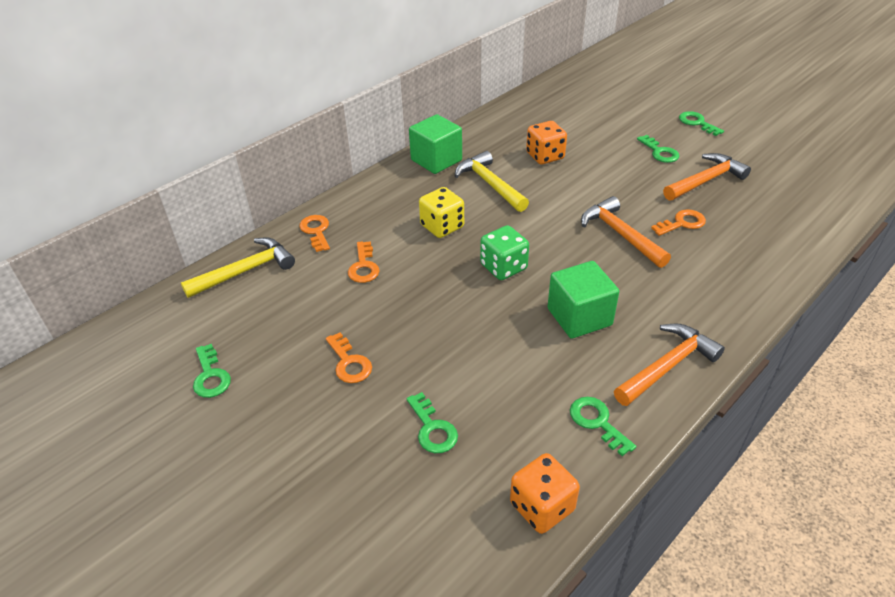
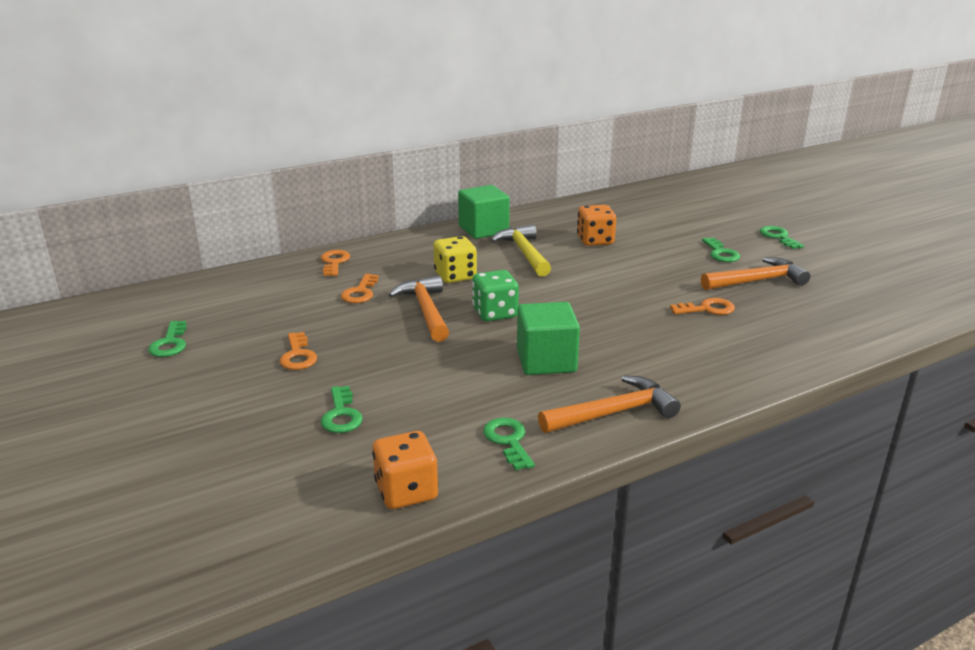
camera: 15 degrees right, 15 degrees down
(245, 271) = (252, 279): yellow hammer -> none
(620, 234) = (634, 307): orange hammer -> orange hammer (425, 310)

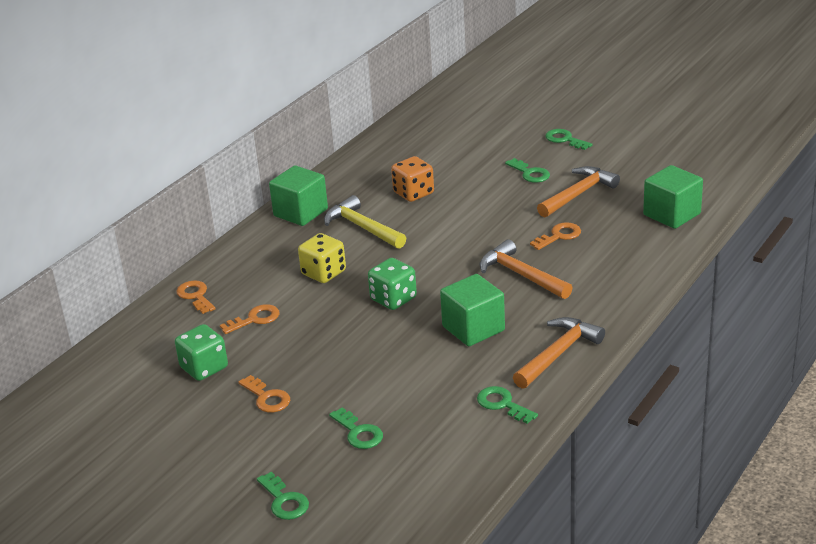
camera: 25 degrees left, 5 degrees up
(170, 343) = (138, 429): green key -> green key (284, 501)
(277, 315) = (204, 368): none -> green dice
(360, 292) = (255, 319): orange key -> orange key turned 105 degrees counterclockwise
(406, 491) = (465, 468): orange dice -> none
(425, 310) = (332, 317): orange hammer -> orange hammer (521, 275)
(850, 324) = (672, 214): none -> green cube

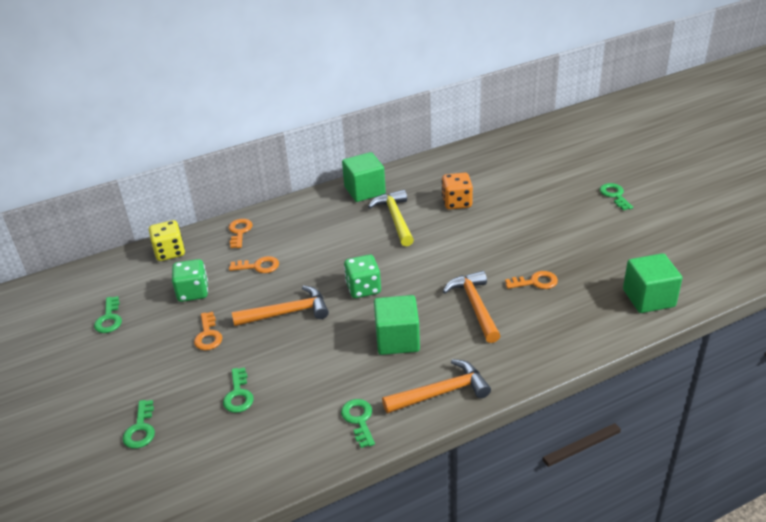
camera: 30 degrees right, 5 degrees up
(323, 273) = (336, 246): yellow dice -> yellow dice (170, 252)
(530, 173) = (560, 216): green key -> green key (109, 319)
(578, 194) = (583, 249): orange hammer -> orange hammer (287, 313)

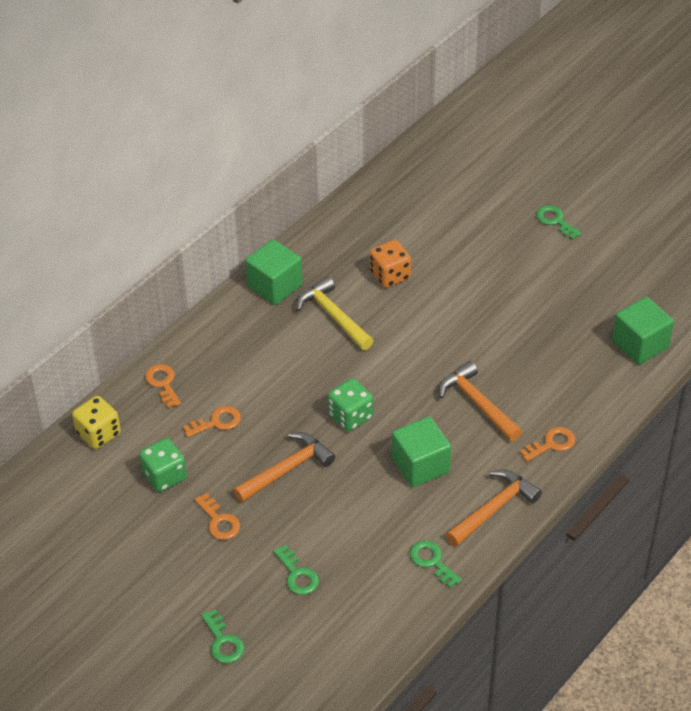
camera: 25 degrees left, 10 degrees up
(109, 319) = (92, 536): green key -> none
(535, 282) = (523, 357): orange key -> orange key (552, 444)

